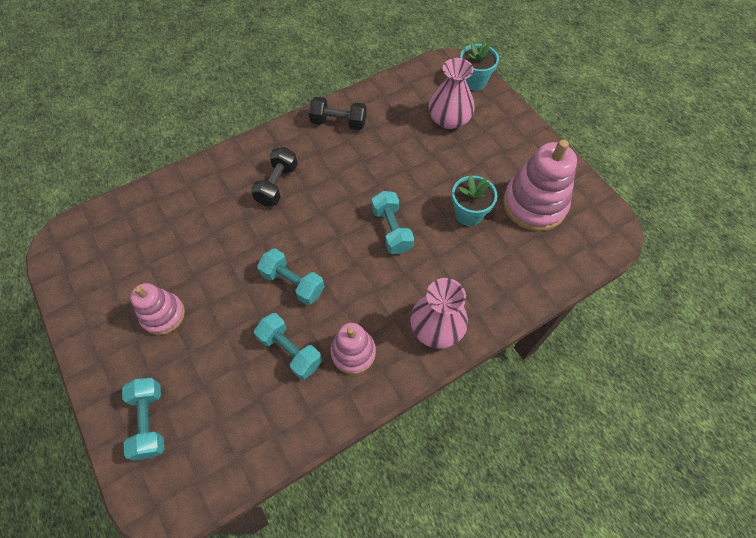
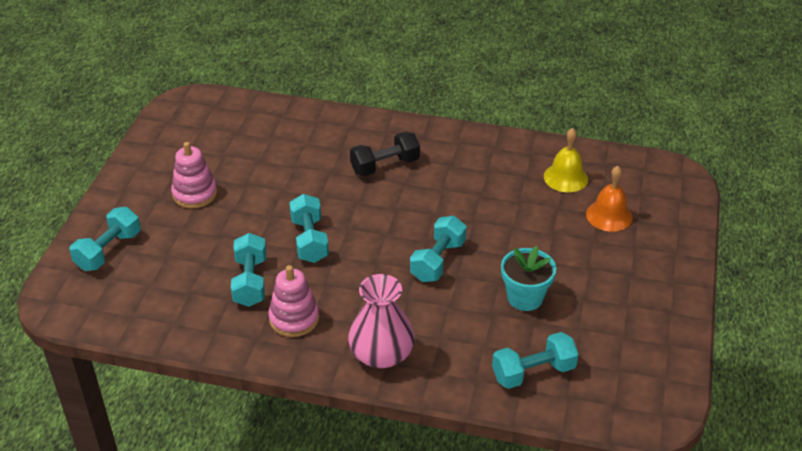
camera: 45 degrees right, 20 degrees down
(338, 122) = (497, 154): black dumbbell -> none
(397, 110) = (565, 177): none -> yellow bell
(449, 119) = (609, 215): pink vase -> orange bell
(474, 81) = (680, 201): turquoise flower pot -> none
(529, 261) = (533, 372): none -> turquoise dumbbell
(534, 204) = (601, 335): pink stacking toy -> none

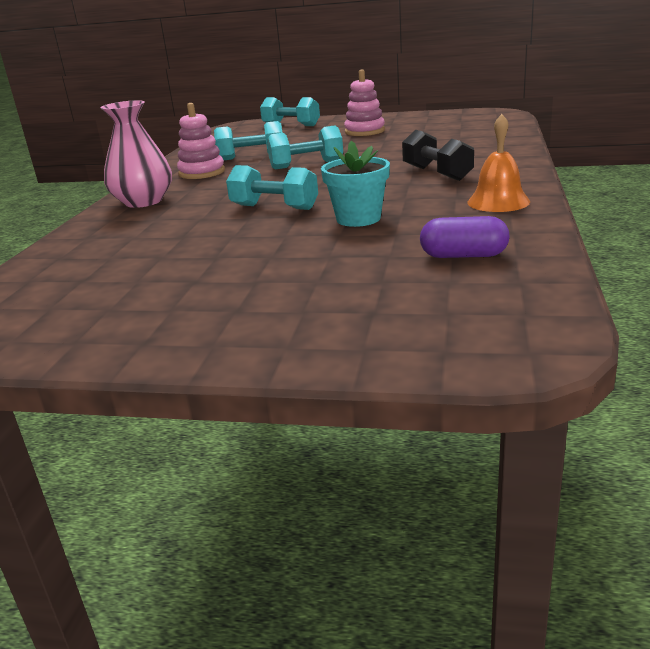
camera: 90 degrees right, 15 degrees down
(525, 297) = (204, 249): turquoise flower pot -> turquoise flower pot (358, 218)
(533, 372) = (78, 261): turquoise dumbbell -> none
(565, 177) = (463, 256): yellow bell -> purple capsule
(609, 215) = (378, 289): orange bell -> orange bell (498, 201)

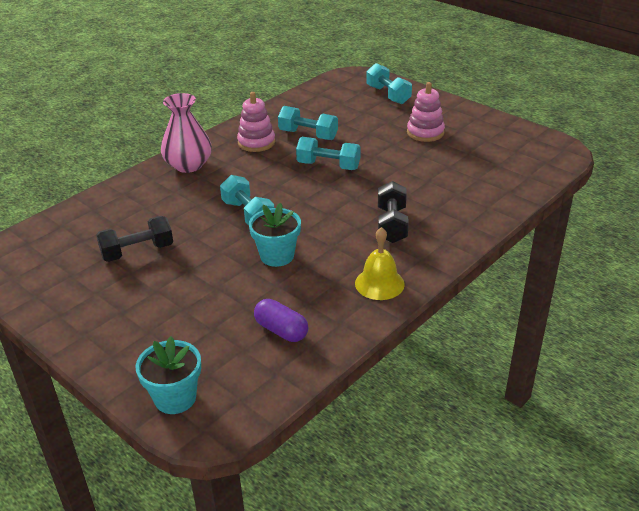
camera: 30 degrees right, 10 degrees up
(178, 265) = (137, 252): none -> black dumbbell
(442, 343) = (175, 398): none -> turquoise flower pot
(498, 201) = (379, 283): orange bell -> yellow bell

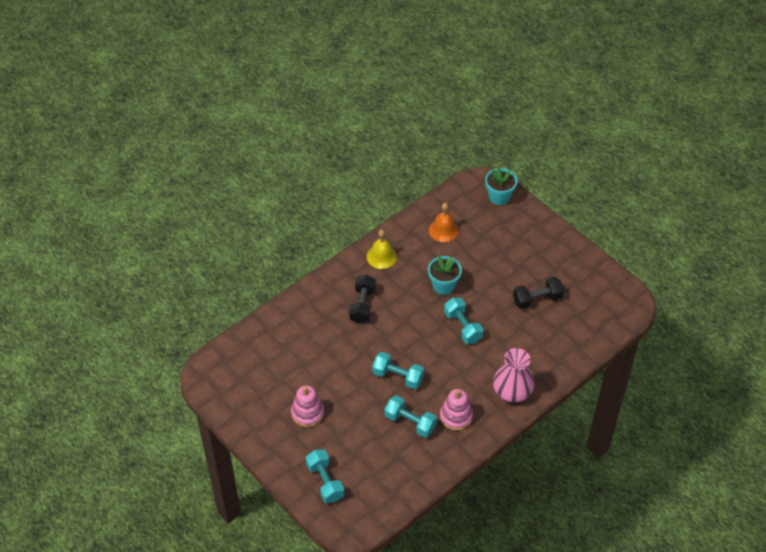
camera: 175 degrees left, 15 degrees up
(281, 330) = (443, 230): purple capsule -> orange bell

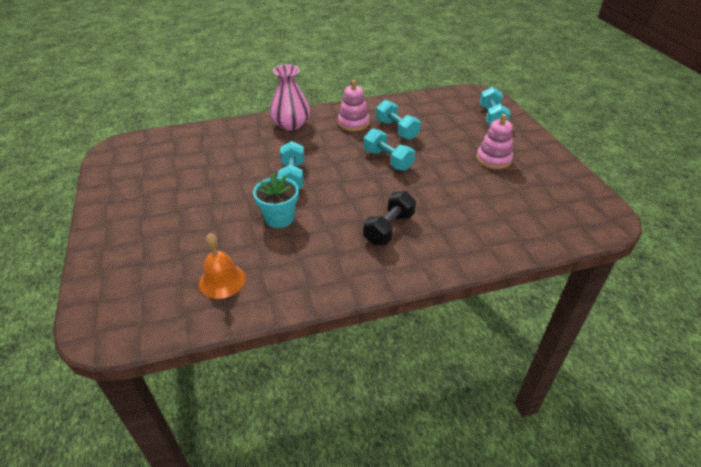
camera: 155 degrees left, 10 degrees down
(381, 256) = (330, 276): yellow bell -> none
(499, 197) = (105, 298): turquoise flower pot -> none
(537, 299) = (196, 176): black dumbbell -> none

